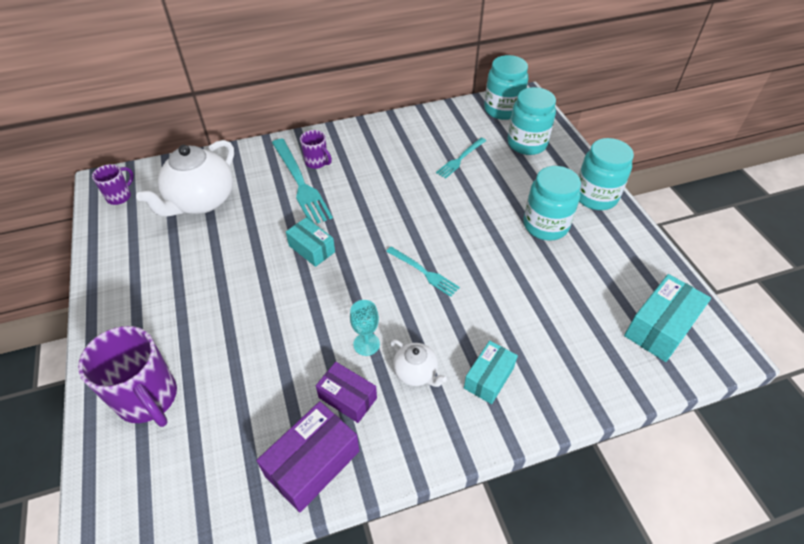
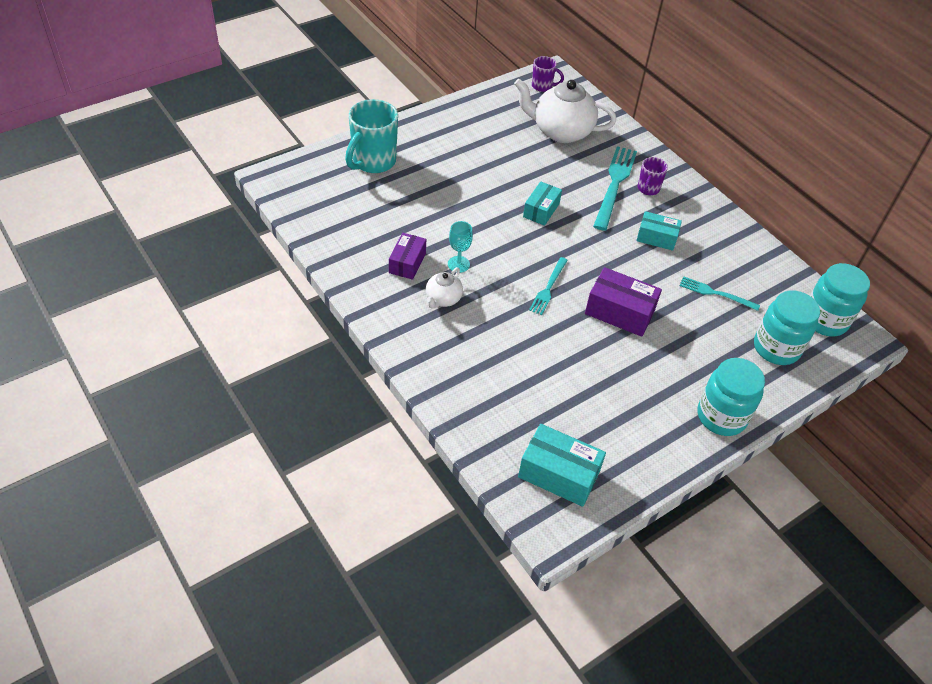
camera: 70 degrees right, 0 degrees up
(148, 399) = (373, 162): purple mug -> turquoise mug
(300, 183) = (614, 185): turquoise fork -> turquoise fork turned 150 degrees clockwise
(312, 463) = (351, 255): purple box -> purple box (619, 312)
(489, 378) = (454, 346): turquoise box -> turquoise box (656, 238)
(545, 225) = (653, 374): turquoise jar -> none

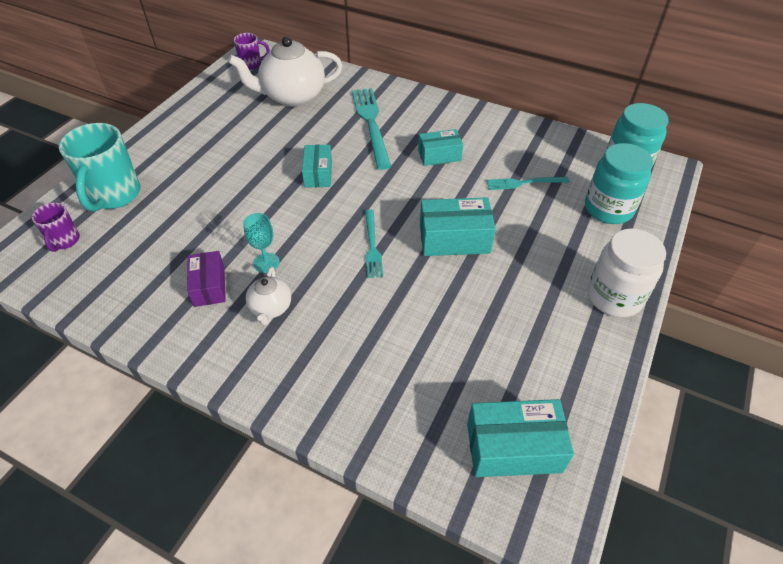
camera: 25 degrees left, 0 degrees up
(619, 312) = (454, 239): purple box -> turquoise box
(648, 189) = (403, 116): purple mug -> purple mug (65, 241)
(721, 416) = (614, 297): turquoise jar -> white jar

